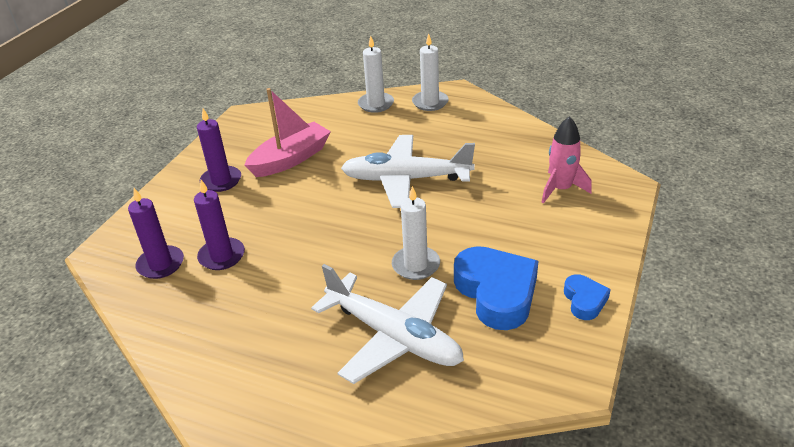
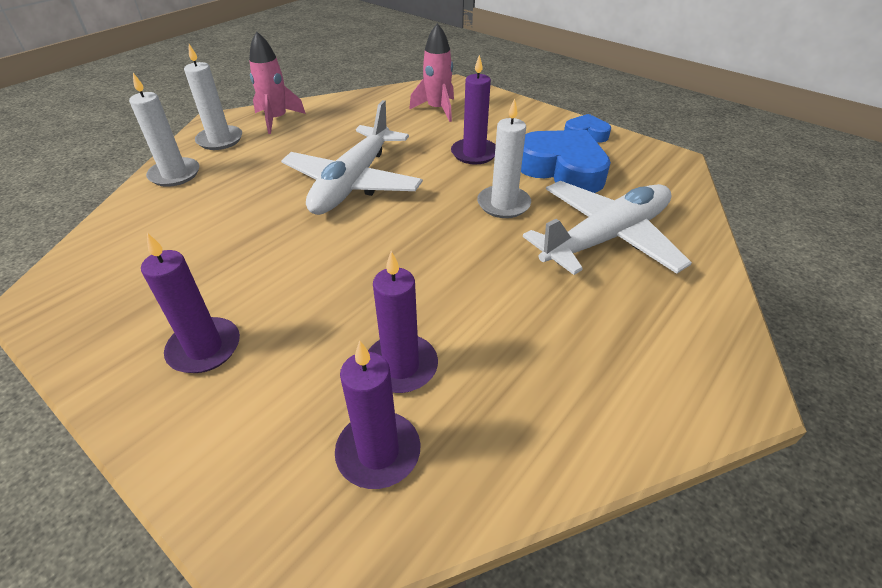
camera: 75 degrees left, 5 degrees up
(291, 159) = (222, 264): pink boat -> none
(477, 114) = (277, 119): none -> pink rocket
(490, 231) = (474, 153): none -> purple candle
(496, 293) = (562, 169): blue heart -> blue heart turned 45 degrees clockwise

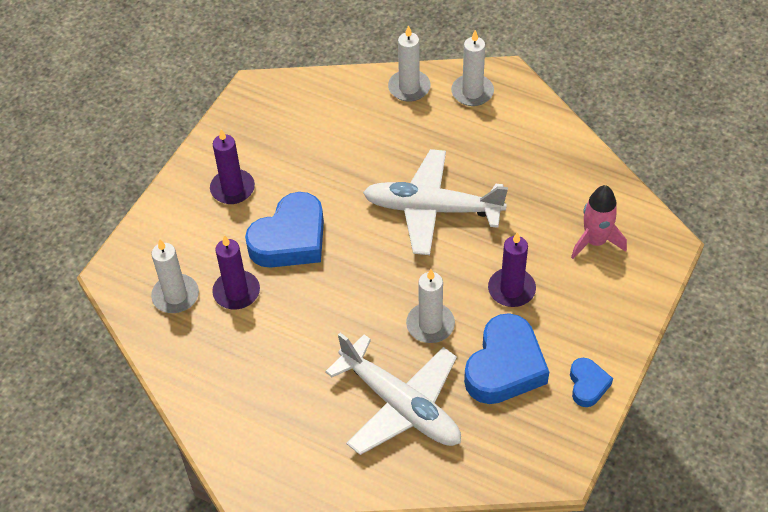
camera: 80 degrees right, 10 degrees up
(277, 119) = (524, 117): pink rocket -> none
(334, 296) = (290, 239): none -> blue heart
(378, 452) = (175, 296): purple candle -> white candle

